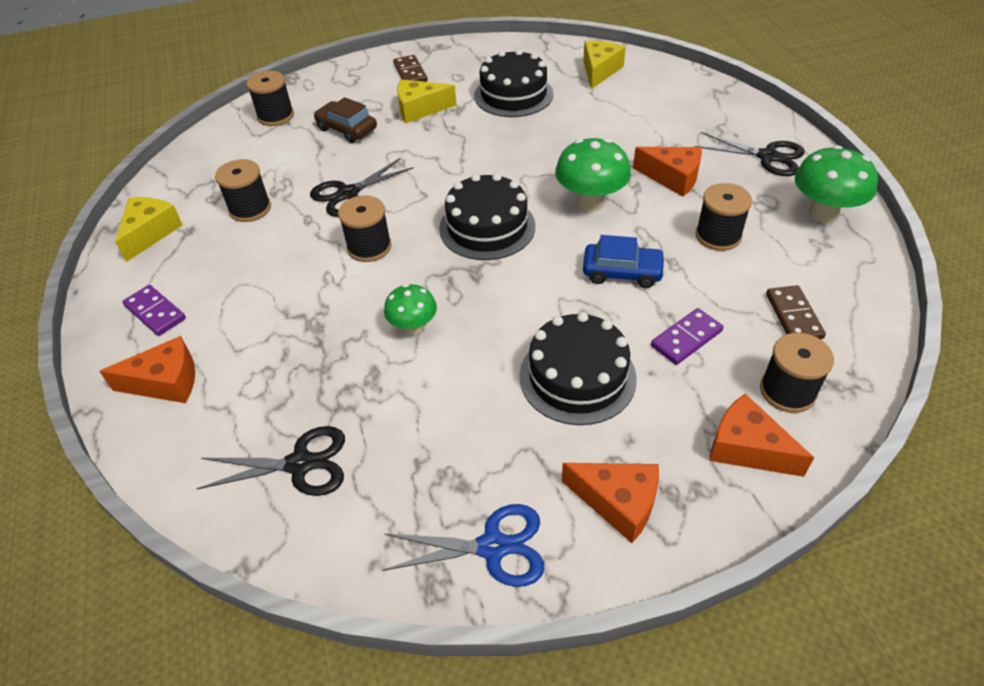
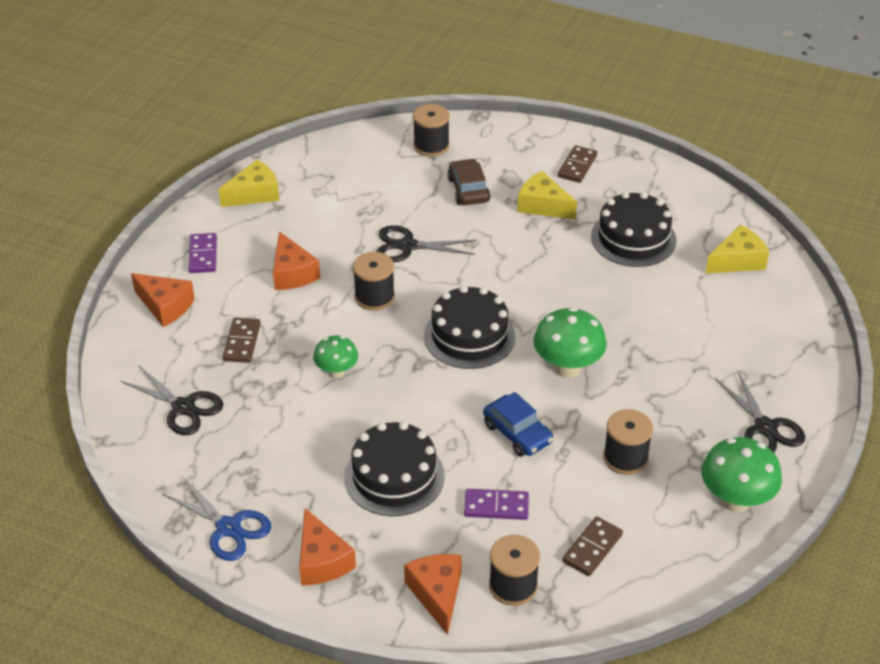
camera: 40 degrees right, 5 degrees down
(250, 209) = (332, 215): black spool -> none
(289, 362) = (242, 342): none -> brown domino
(672, 178) = (659, 392): orange cheese -> orange cheese (292, 273)

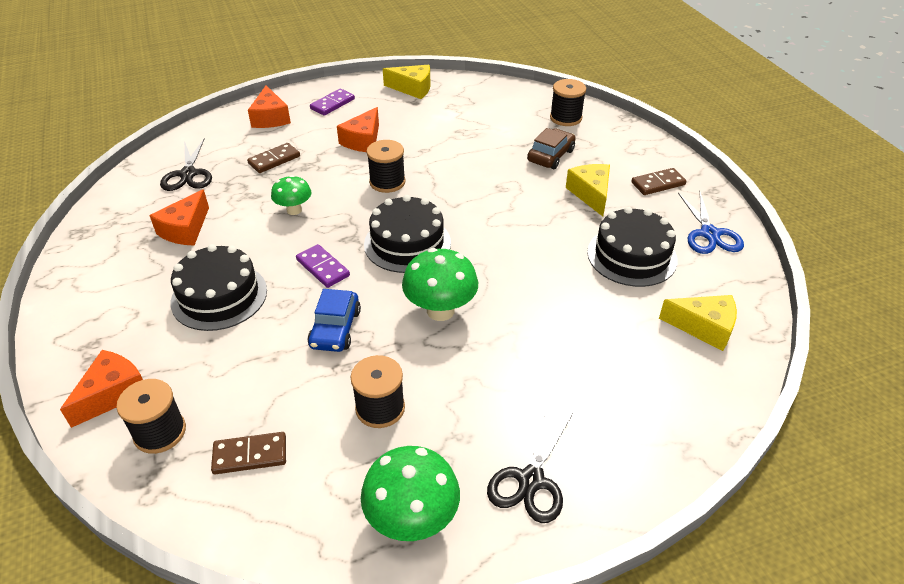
camera: 45 degrees right, 0 degrees up
(228, 528) = (93, 255): blue scissors -> blue scissors (709, 234)
(322, 561) = (98, 314): orange cheese -> orange cheese (185, 229)
(407, 246) = (456, 165): black scissors -> none
(496, 506) = (242, 367): purple domino -> purple domino (323, 268)

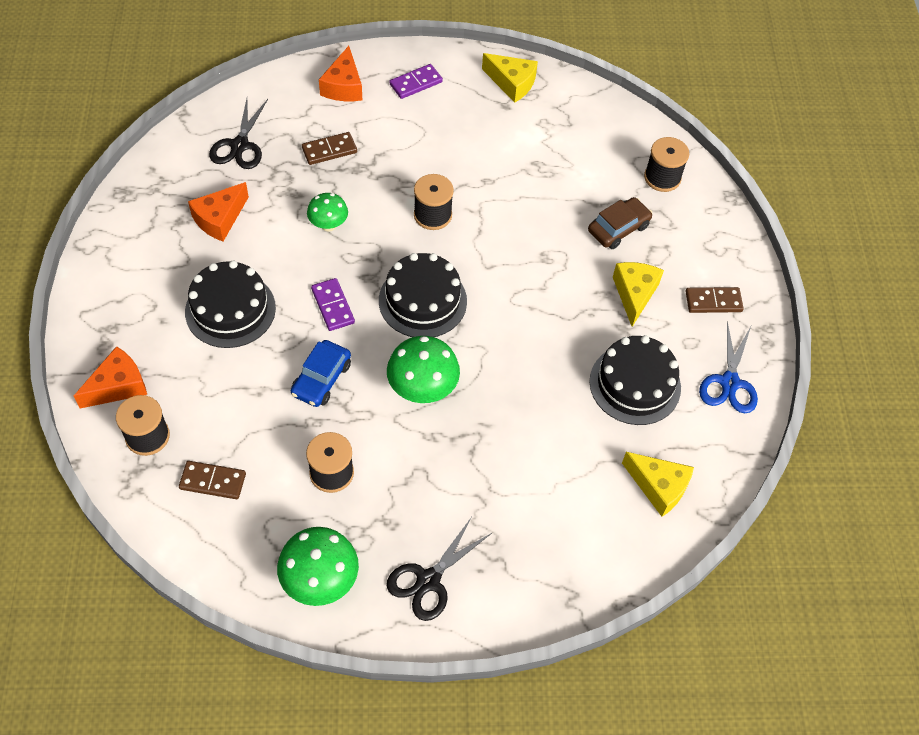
camera: 15 degrees right, 15 degrees up
(363, 140) = (429, 148): orange cheese -> none

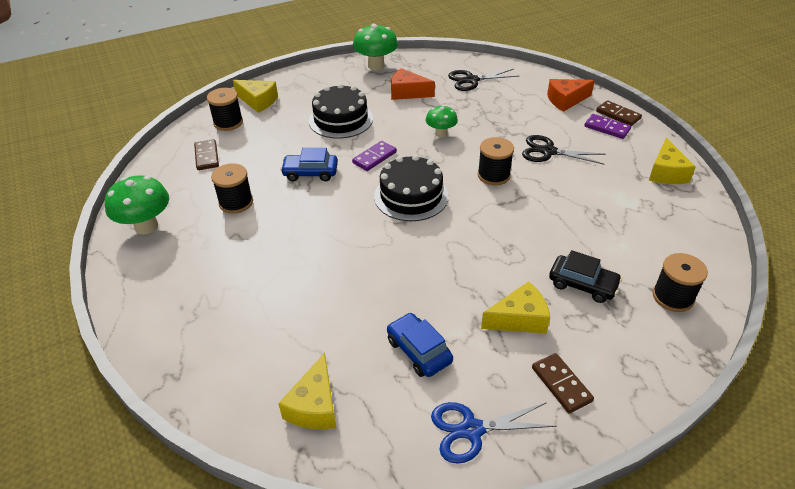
camera: 70 degrees right, 15 degrees down
(118, 386) = (258, 101): orange cheese -> yellow cheese
(329, 150) = (504, 113): brown domino -> brown domino (618, 115)
(422, 389) = (331, 222): green mushroom -> green mushroom (376, 66)
(428, 580) = (163, 280): black scissors -> black scissors (548, 151)
(618, 228) = (582, 284): brown car -> black car
(635, 384) = (419, 351): black cake -> blue car

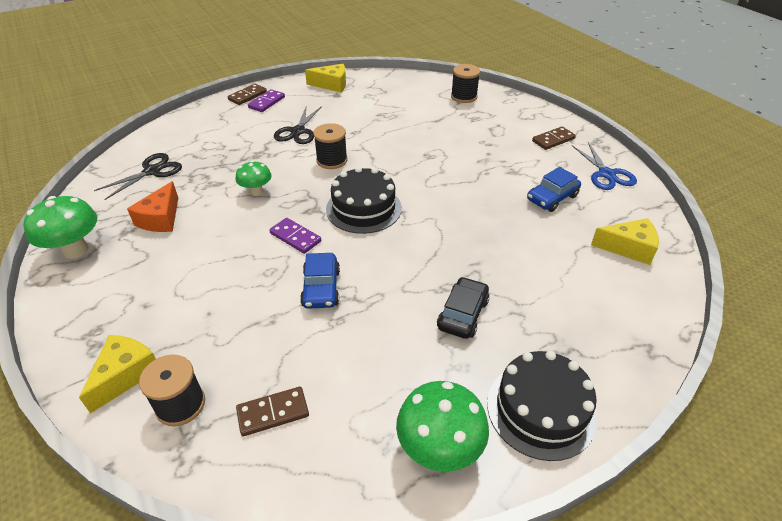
camera: 95 degrees left, 0 degrees up
(236, 202) = (381, 352): black spool -> none
(341, 119) = (207, 273): black cake -> black cake (541, 409)
(472, 80) = (152, 171): black scissors -> black scissors turned 120 degrees counterclockwise
(519, 319) = (503, 153): yellow cheese -> none
(566, 100) = (215, 118): orange cheese -> none
(582, 284) = (461, 126): black car -> black car (462, 314)

